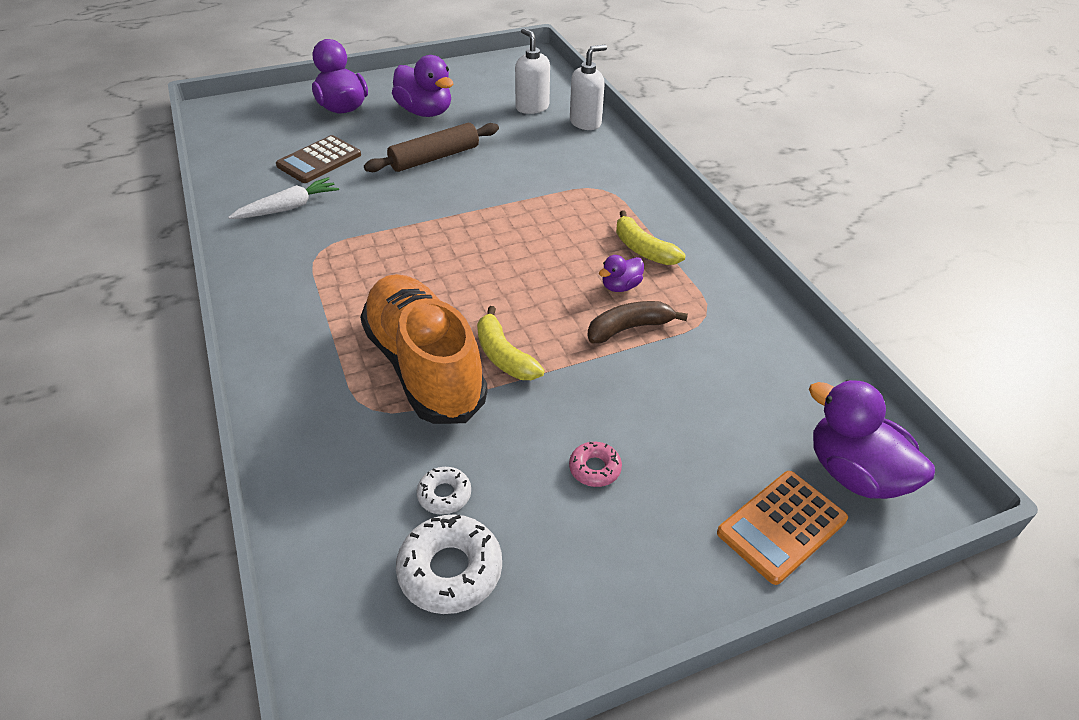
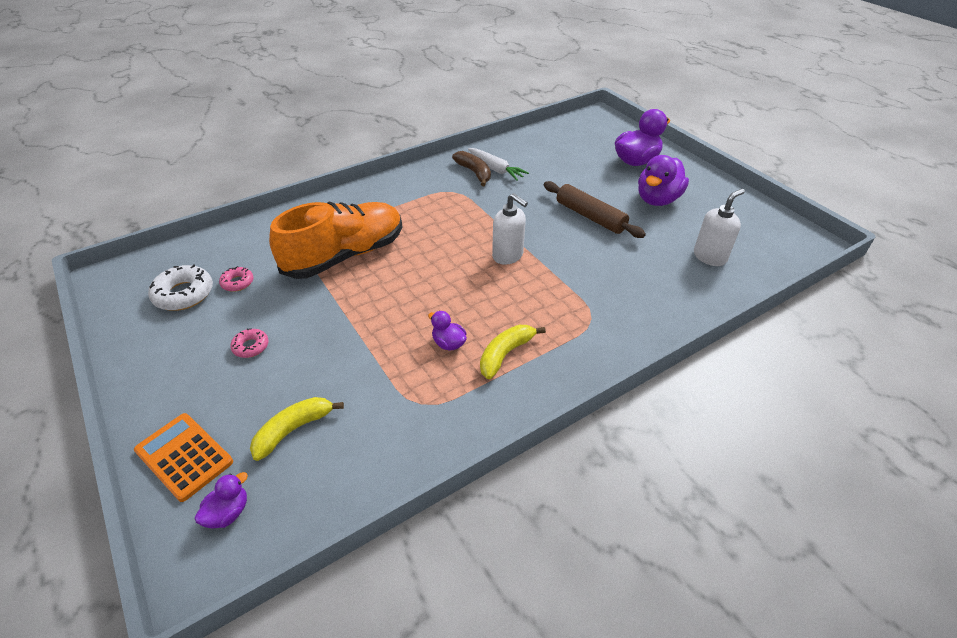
camera: 80 degrees right, 0 degrees up
(319, 160) = (558, 168): brown calculator -> none
(444, 495) = (237, 282): white donut -> pink donut
(504, 356) = (358, 289): yellow banana -> yellow banana (293, 430)
(585, 123) = (705, 295): white soap dispenser -> white soap dispenser (508, 255)
(629, 328) = (396, 353): brown banana -> brown banana (474, 172)
(854, 474) = (228, 513): purple duck -> purple duck, size x0.51

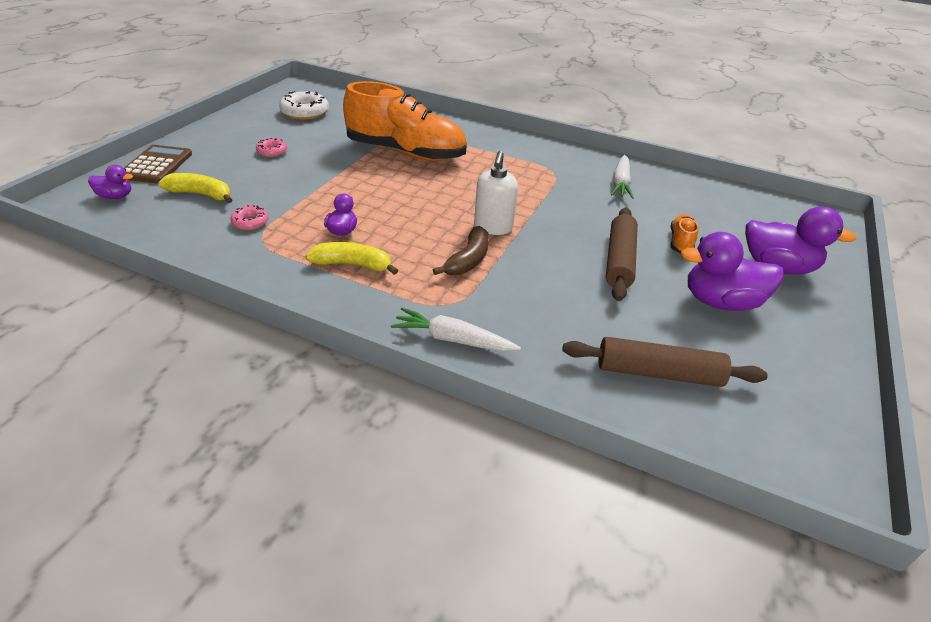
camera: 55 degrees right, 5 degrees down
(184, 456) = (156, 165): orange calculator -> brown calculator
(237, 282) = (333, 125): pink donut -> pink donut (250, 222)
(474, 172) = (598, 174): brown banana -> brown banana (468, 260)
(586, 181) = (680, 242): none -> orange shoe
(634, 333) = (453, 339): none -> white carrot
(710, 257) = (658, 373): white soap dispenser -> brown rolling pin

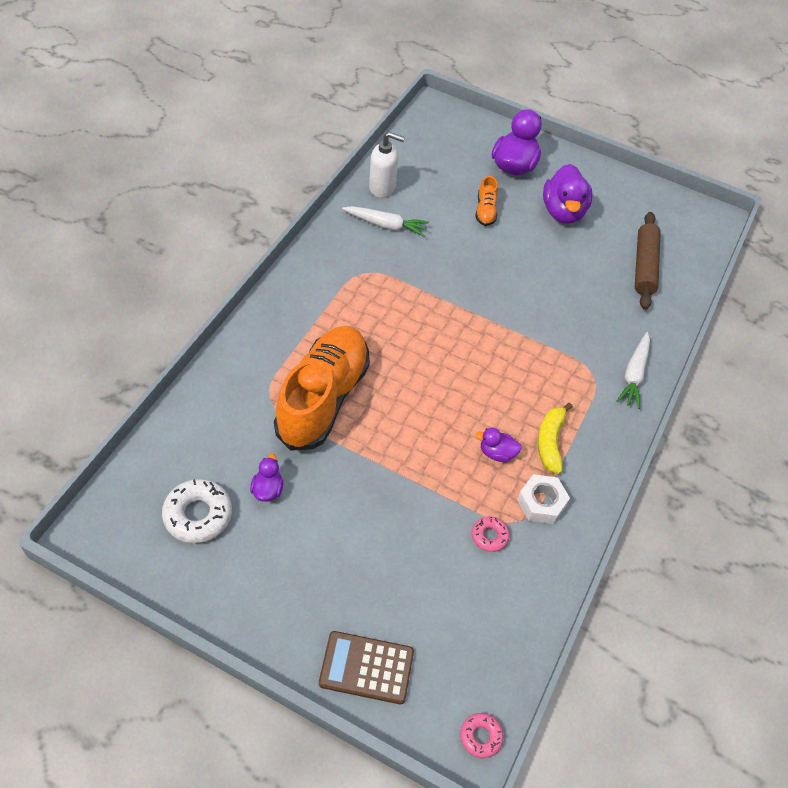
camera: 90 degrees left, 15 degrees up
(115, 196) = (448, 691): purple duck -> purple duck (267, 489)
(201, 194) = (436, 597): yellow banana -> none
(272, 151) = (324, 539): pink donut -> pink donut (480, 736)
(278, 253) = (541, 503): none -> white nut
(468, 260) = (531, 357): brown banana -> none
(493, 227) = (477, 334): white soap dispenser -> white soap dispenser (382, 188)
(619, 260) = (518, 256): brown rolling pin -> none
(680, 242) = (485, 211): orange shoe -> orange shoe turned 105 degrees counterclockwise

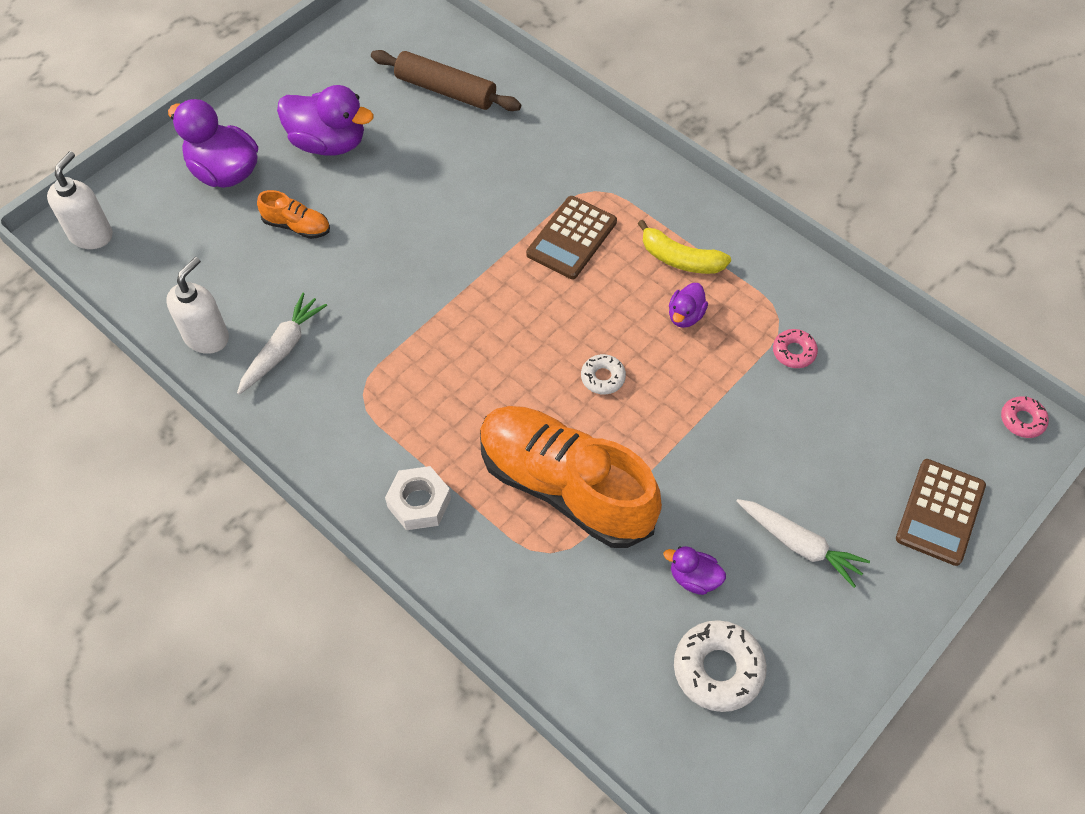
camera: 70 degrees left, 5 degrees up
(421, 406) = (603, 377): none -> white donut
(438, 119) = (91, 235): none -> white soap dispenser
(540, 367) = (571, 238): none -> brown calculator
(541, 503) = (759, 290): white nut -> white nut (419, 503)
(634, 374) = (604, 152): white carrot -> white carrot (799, 544)

